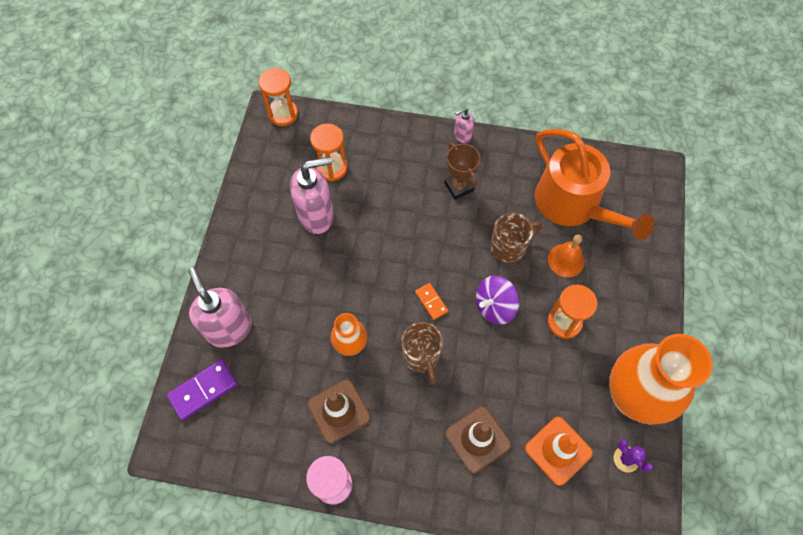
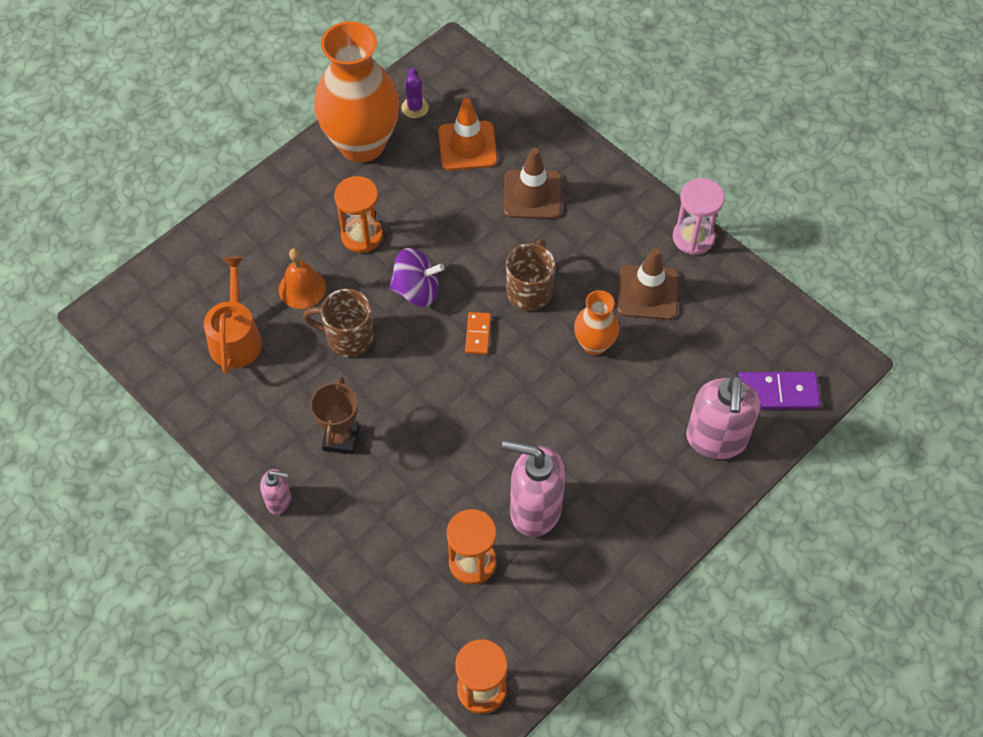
camera: 145 degrees left, 5 degrees down
(573, 204) = (236, 337): orange watering can -> orange watering can, size x0.61

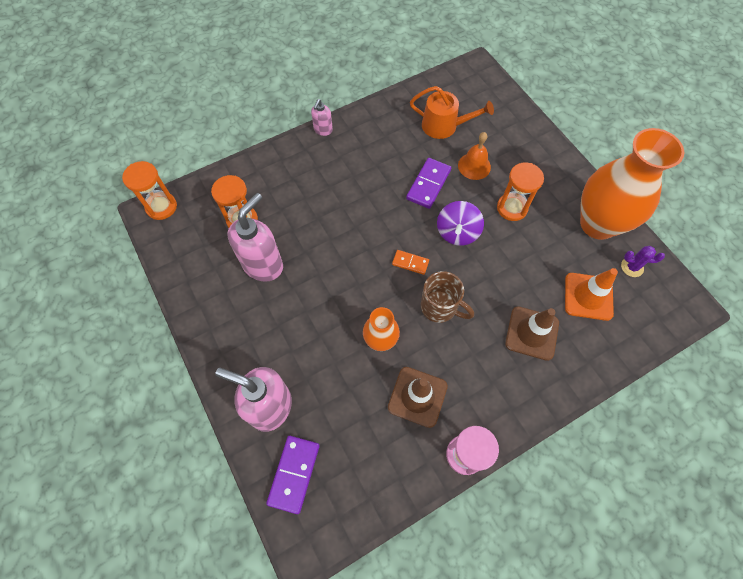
camera: 105 degrees right, 5 degrees up
(341, 438) = (354, 167): brown trophy -> none
(348, 337) = (428, 184): brown mug -> purple domino

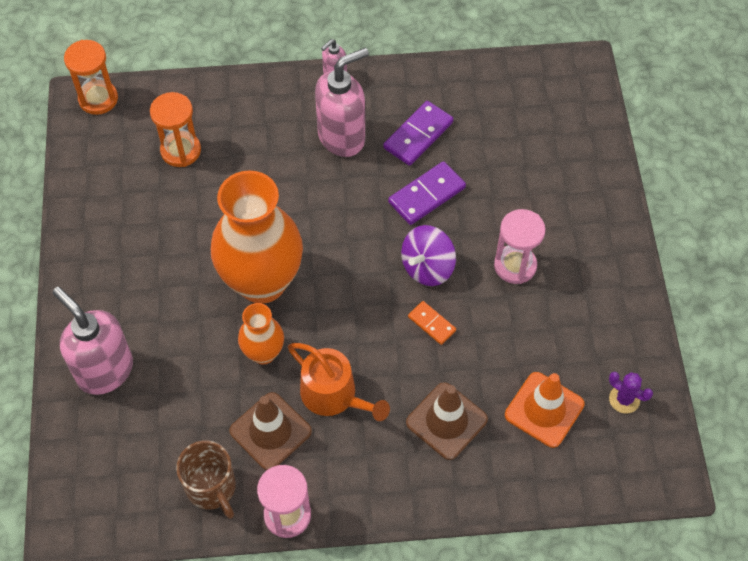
camera: 25 degrees right, 5 degrees down
(263, 265) = (178, 212): pink soap dispenser -> pink soap dispenser (342, 137)
(294, 474) = (93, 449): purple domino -> purple domino (418, 135)
(410, 263) = (349, 280): orange domino -> orange domino (432, 324)
(440, 307) = (354, 345): brown mug -> brown mug (212, 488)
(444, 126) = (491, 128): orange watering can -> orange watering can (334, 395)
(474, 166) = (499, 194): orange bell -> none
(512, 208) = (515, 265): orange hourglass -> pink hourglass
(598, 224) = (614, 329): orange vase -> orange vase (262, 282)

